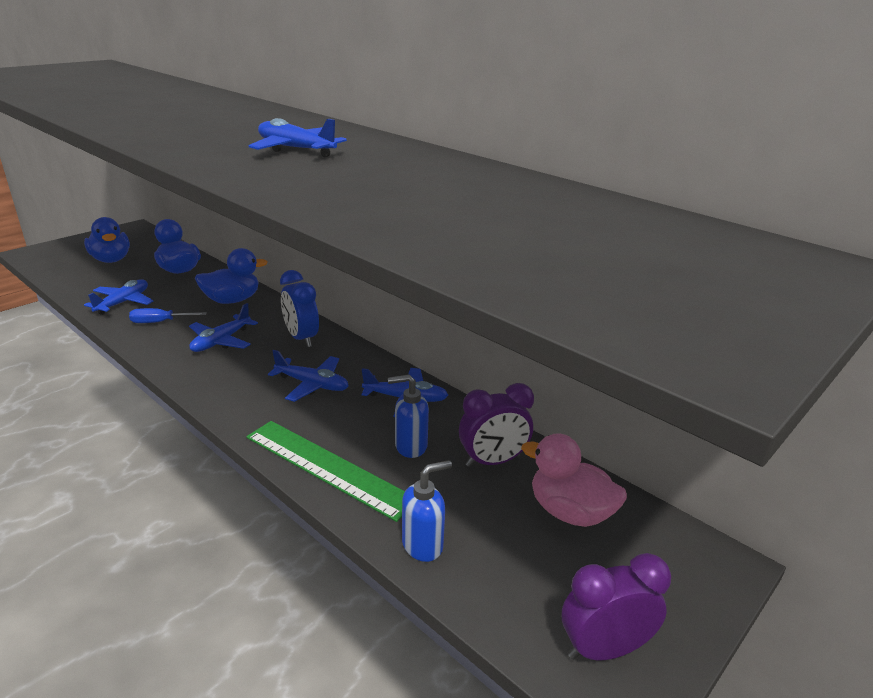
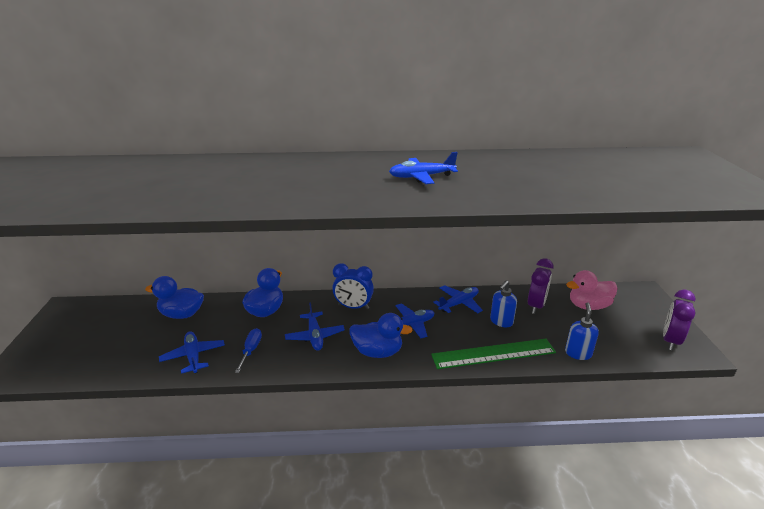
camera: 45 degrees left, 0 degrees up
(111, 260) = (106, 337): blue duck -> blue duck (377, 352)
(160, 322) = (251, 350): blue screwdriver -> blue screwdriver turned 150 degrees clockwise

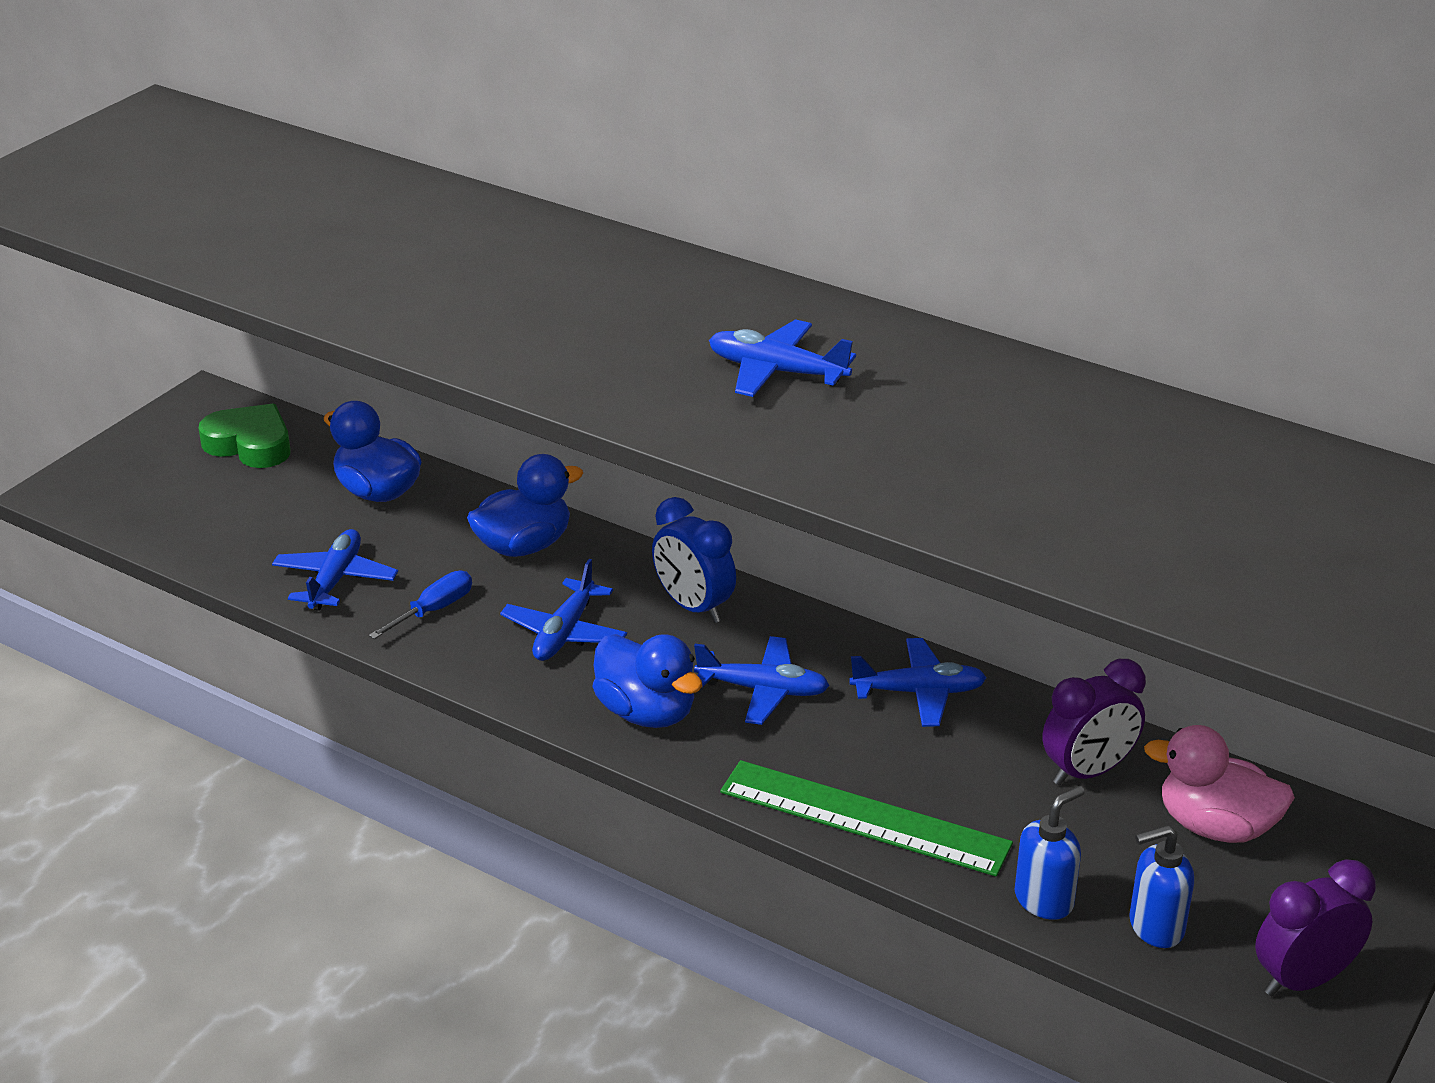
camera: 35 degrees right, 5 degrees up
(102, 317) = (250, 444): none -> green heart
(501, 321) = (963, 767): blue soap dispenser -> blue soap dispenser (1155, 927)

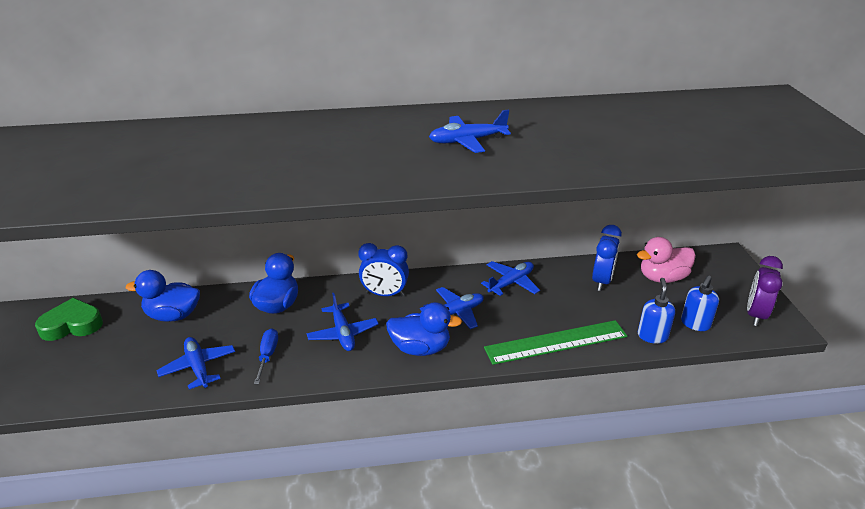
camera: 40 degrees left, 0 degrees up
(1088, 772) = (602, 281): purple clock -> blue clock

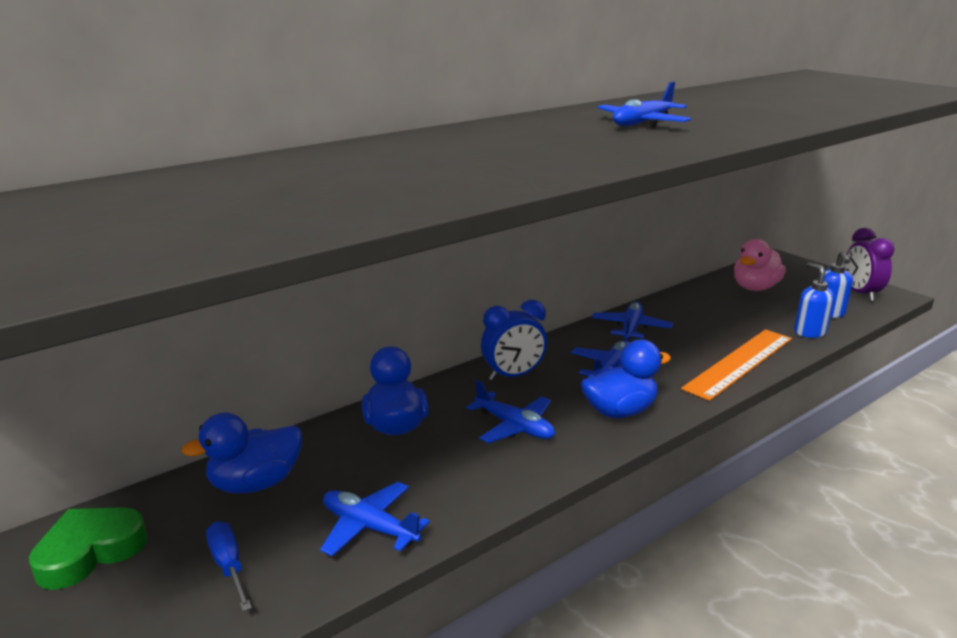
camera: 30 degrees left, 10 degrees down
(267, 356) = (450, 480): blue screwdriver -> blue screwdriver (229, 566)
(556, 342) = (740, 363): green ruler -> orange ruler
(602, 281) = (709, 304): blue clock -> none

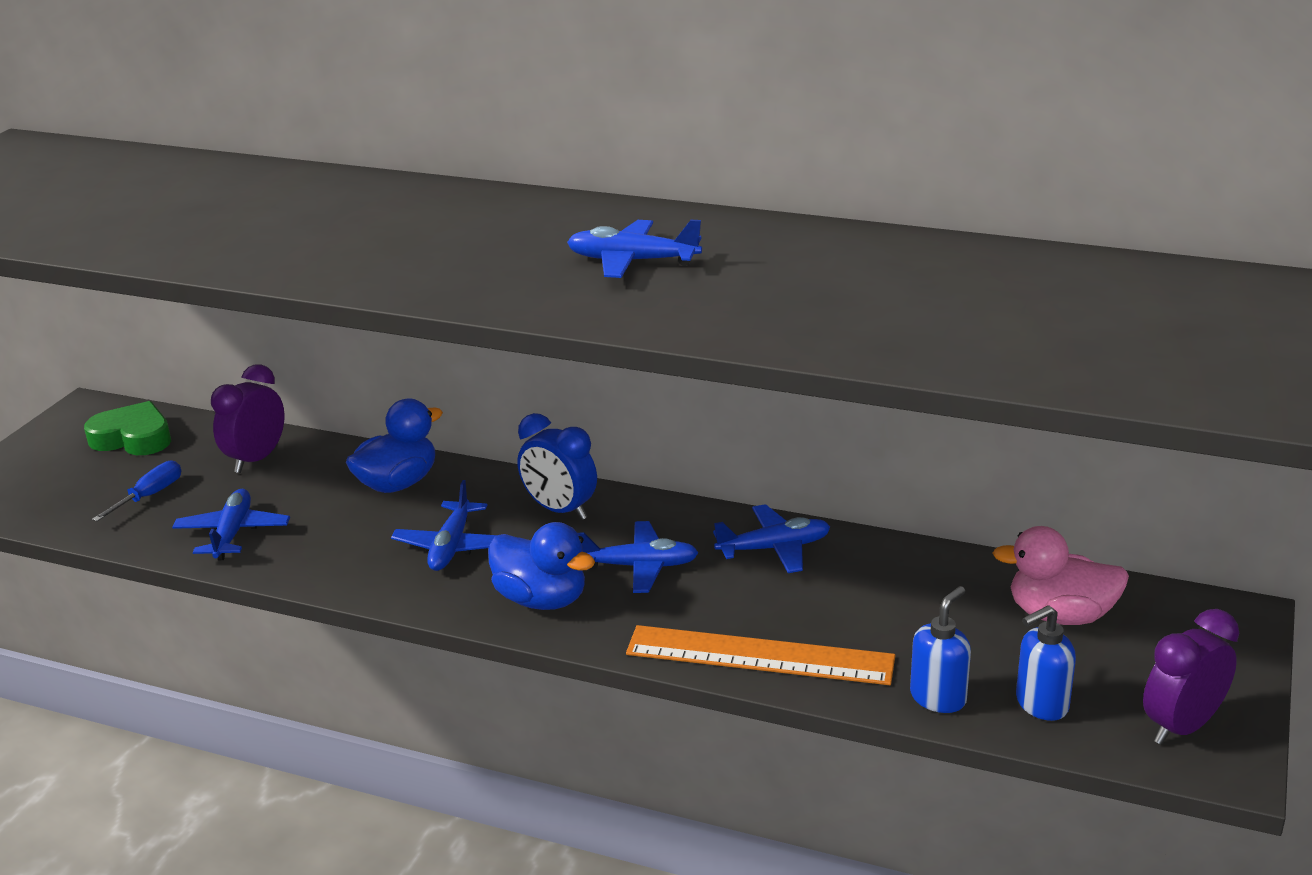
camera: 60 degrees right, 5 degrees up
(255, 484) = (256, 459): blue duck -> purple clock

